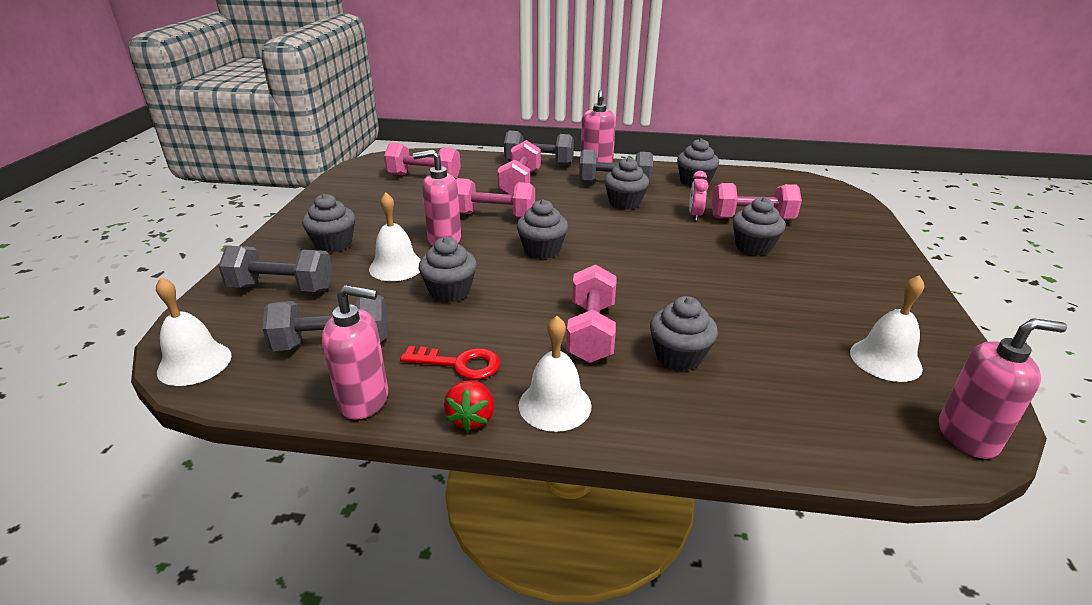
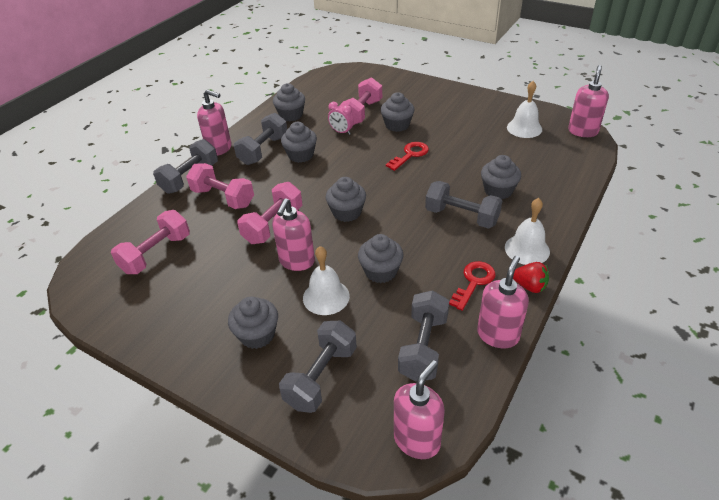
camera: 65 degrees left, 10 degrees up
(194, 363) = (417, 440): white bell -> pink soap dispenser
(591, 332) = (461, 217): pink dumbbell -> grey dumbbell
(695, 268) = (410, 155): none -> red key

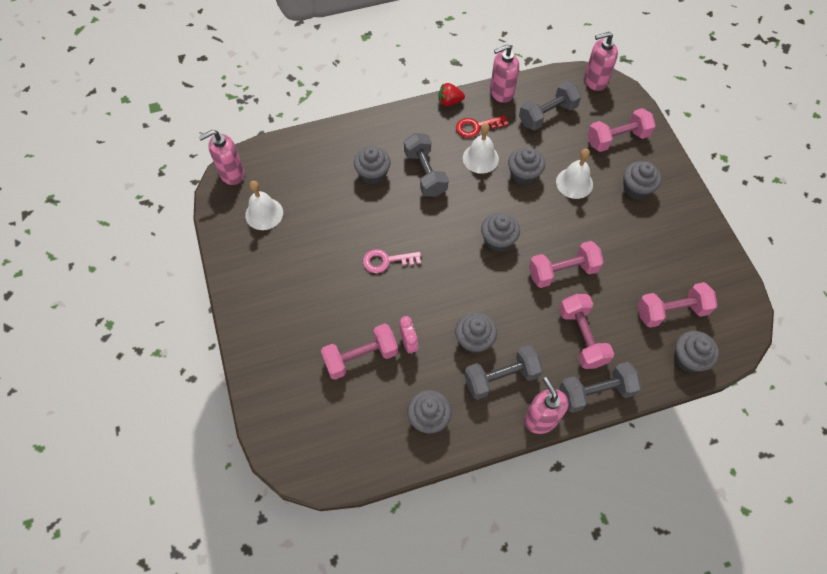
camera: 140 degrees left, 20 degrees up
(297, 261) = (571, 224): pink soap dispenser -> none
(321, 377) = (617, 139): grey dumbbell -> pink dumbbell
(397, 125) = (352, 308): grey cupcake -> grey cupcake (688, 358)
(410, 155) = (386, 261): red key -> pink key
(527, 249) = (418, 122): white bell -> white bell (480, 158)
(529, 286) = (449, 102): red strawberry -> red strawberry turned 75 degrees counterclockwise

